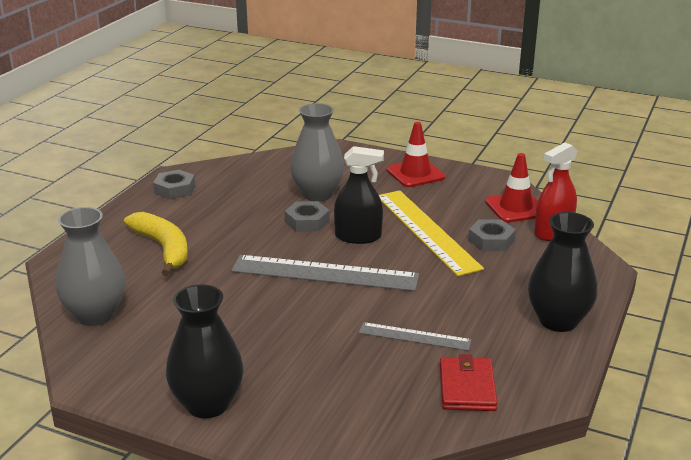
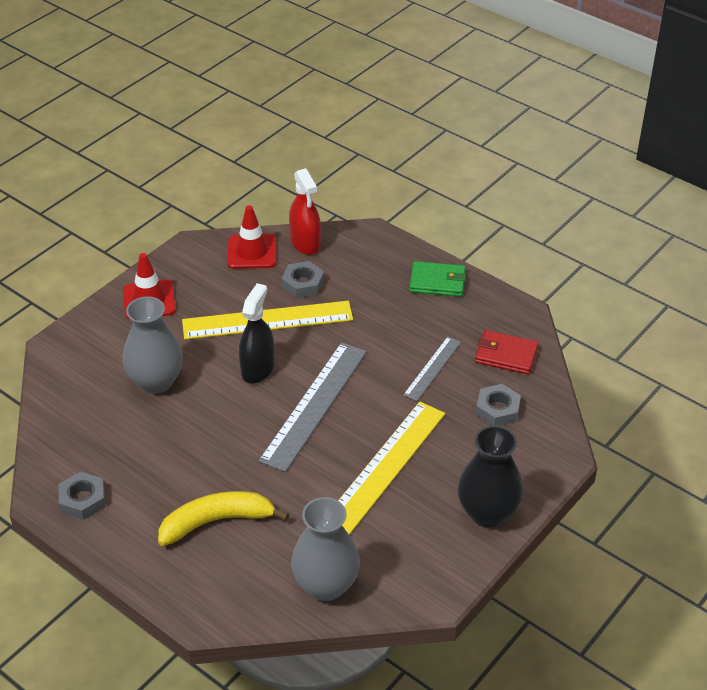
camera: 75 degrees left, 15 degrees up
(256, 326) = (385, 466): none -> yellow ruler
(307, 221) = (211, 400): grey nut -> grey nut (497, 409)
(558, 321) = (437, 282): black vase -> green wallet

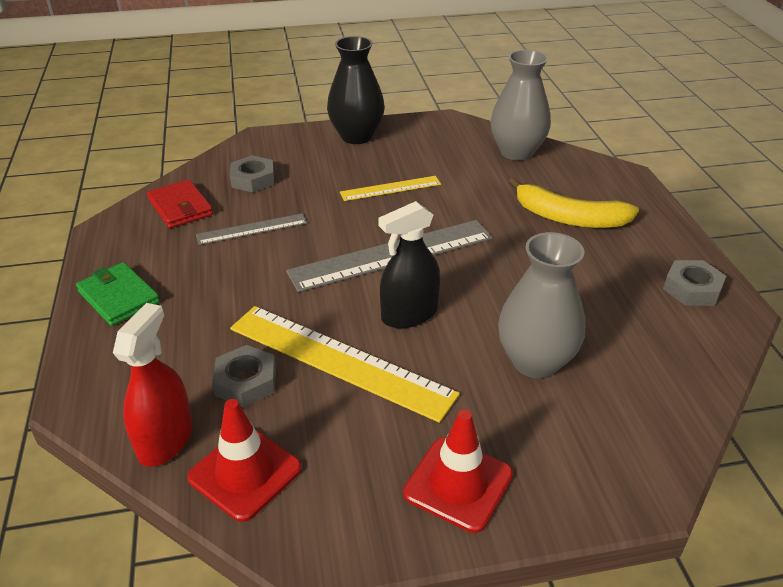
camera: 140 degrees left, 5 degrees down
(385, 466) = (390, 188): yellow ruler -> yellow ruler, size x0.54

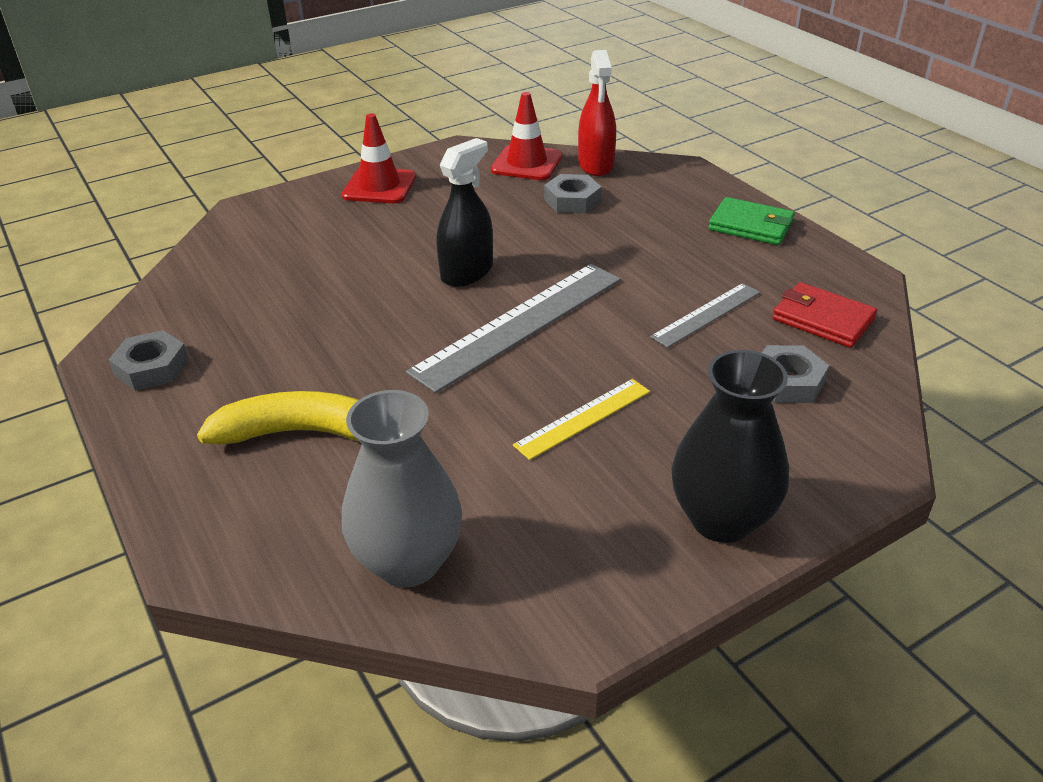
camera: 160 degrees right, 0 degrees up
(339, 360) = (508, 227): yellow ruler -> none
(535, 361) = (333, 262): grey vase -> none

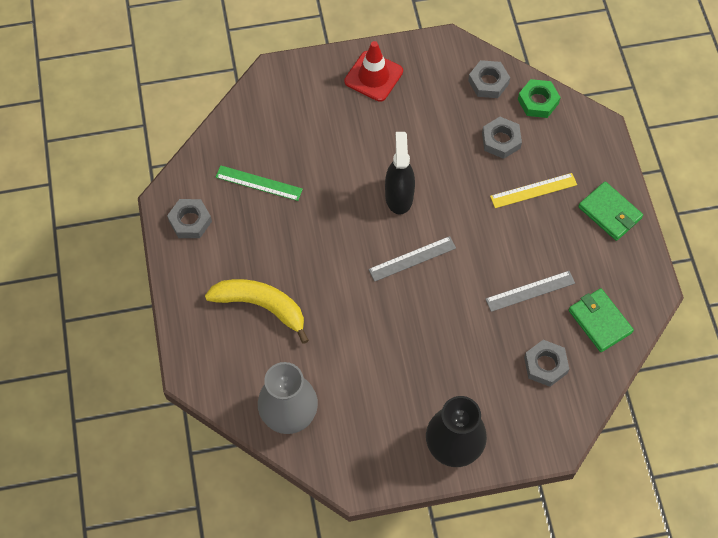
camera: 20 degrees right, 25 degrees up
(253, 305) = (259, 183): none -> green ruler
(467, 272) = (399, 196): black spray bottle -> black spray bottle turned 60 degrees counterclockwise
(519, 324) = (412, 258): grey ruler -> grey ruler, size x0.54
(526, 163) = (488, 82): red traffic cone -> grey nut
(583, 418) = (415, 350): yellow ruler -> yellow ruler (533, 190)
(596, 165) = (538, 101): red spray bottle -> green nut
(822, 319) = (600, 321): red wallet -> green wallet

